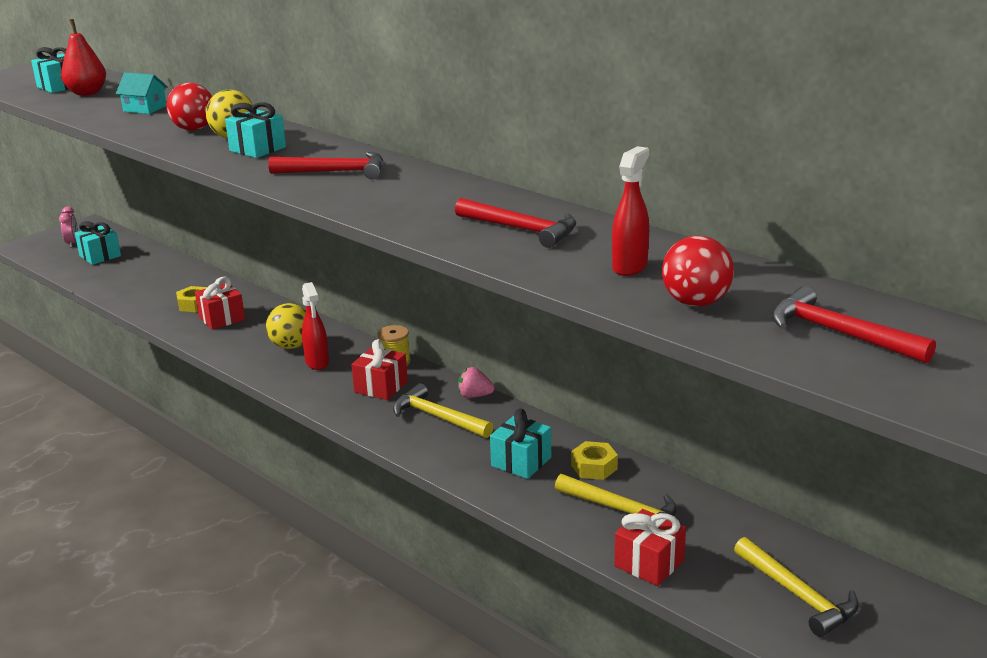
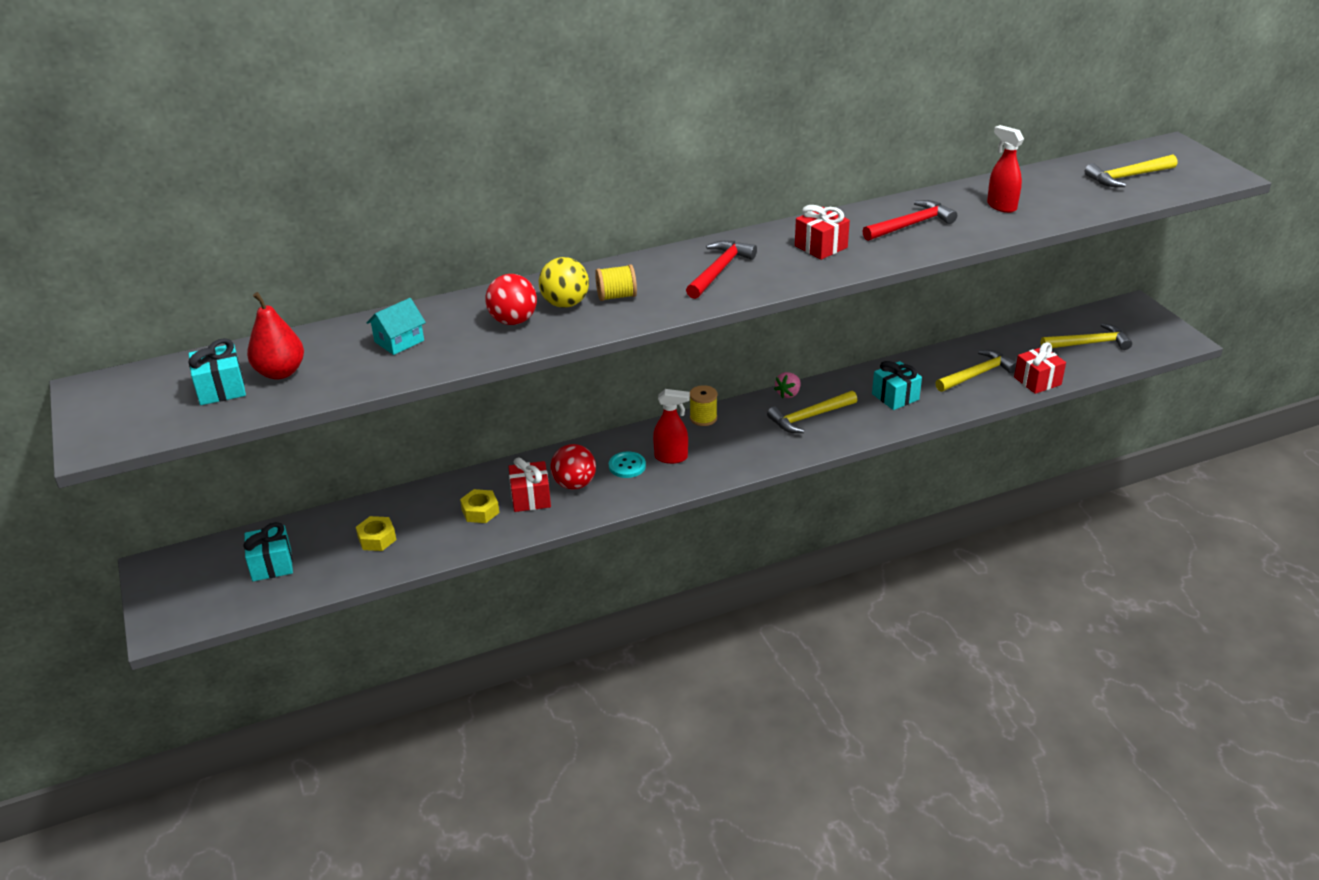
camera: 65 degrees left, 10 degrees up
(72, 243) = (204, 584): pink clock -> none
(258, 149) = (616, 296): turquoise gift -> yellow spool
(291, 346) = (627, 466): yellow ball -> turquoise button
(381, 387) = (741, 433): red gift -> red gift (821, 247)
(594, 467) = (920, 370): yellow nut -> yellow nut (377, 538)
(695, 302) = (1067, 201): red ball -> red ball (574, 484)
(839, 333) = (1127, 177): red hammer -> yellow hammer

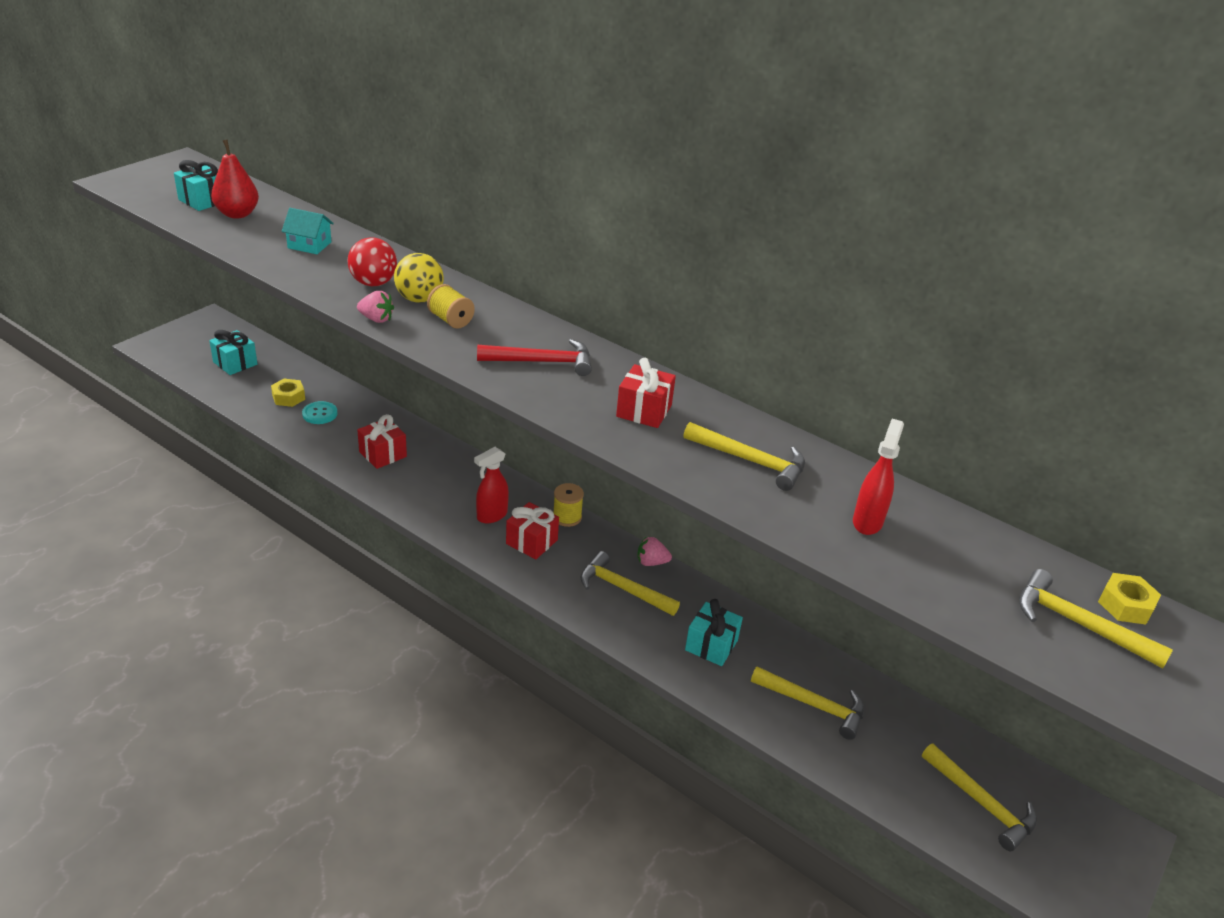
camera: 55 degrees right, 0 degrees up
(480, 511) = (350, 434): yellow nut -> yellow nut (1125, 605)
(574, 484) = (416, 471): red ball -> none
(583, 332) = (376, 319): none -> pink strawberry
(627, 466) = (461, 493): turquoise button -> turquoise button (320, 414)
(671, 457) = (491, 516): red spray bottle -> red spray bottle turned 75 degrees clockwise
(911, 225) = (750, 461): red hammer -> yellow hammer
(1037, 381) = (848, 767): red gift -> red gift (531, 542)

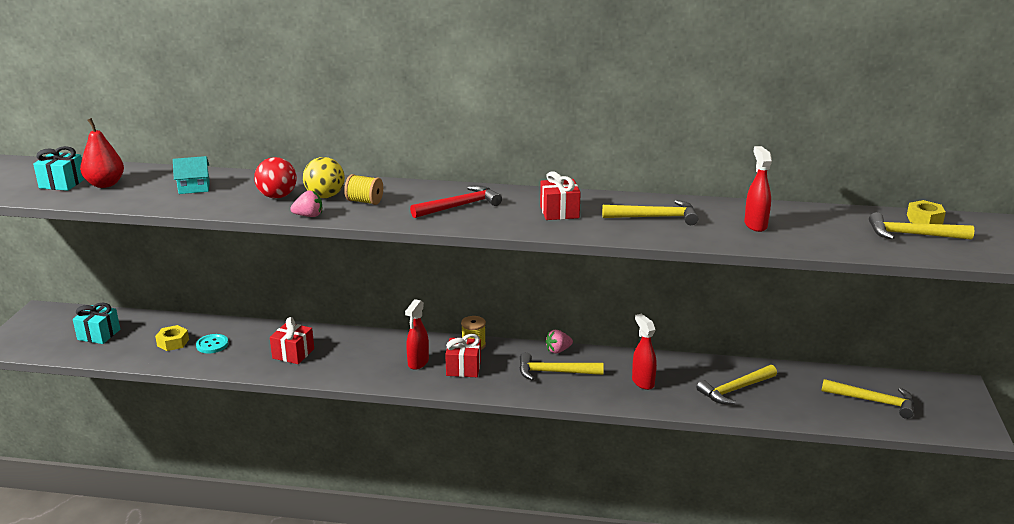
camera: 25 degrees left, 10 degrees down
(711, 645) = (642, 382): turquoise gift -> red spray bottle
(813, 705) = (735, 390): yellow hammer -> yellow hammer turned 150 degrees clockwise

